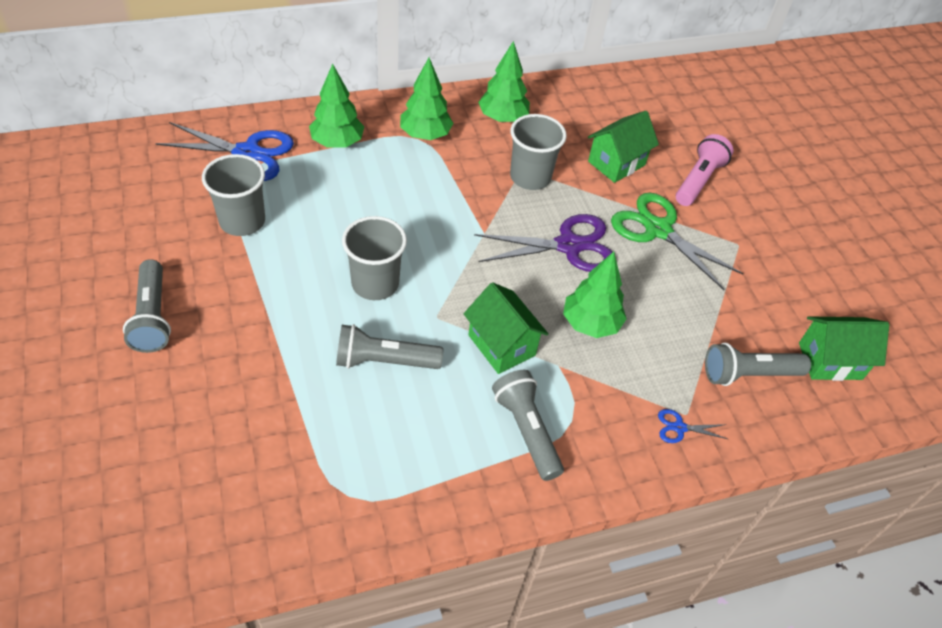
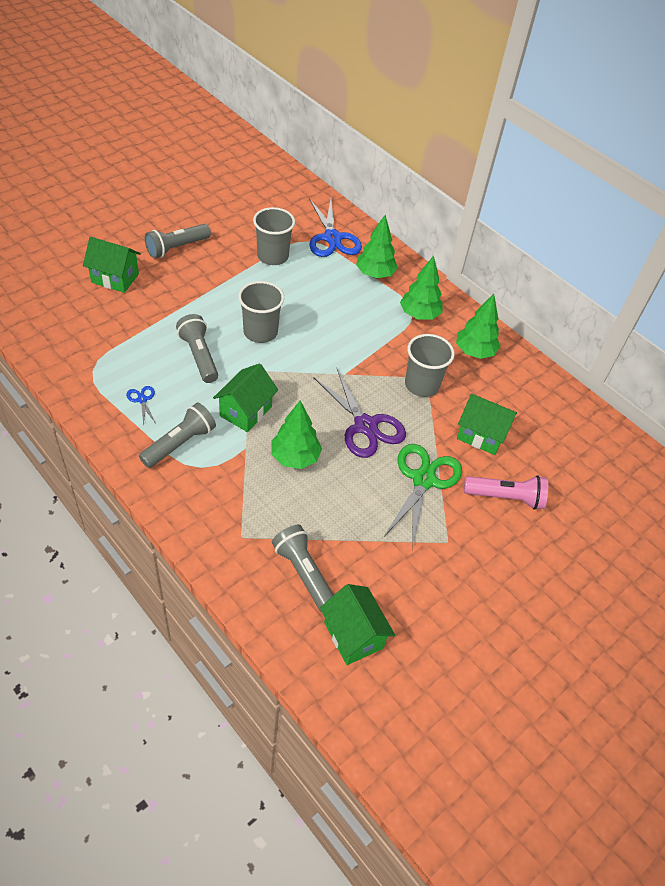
camera: 65 degrees right, 0 degrees up
(168, 412) = (115, 278): none -> green house
(679, 427) = (226, 534): blue scissors -> blue scissors (142, 399)

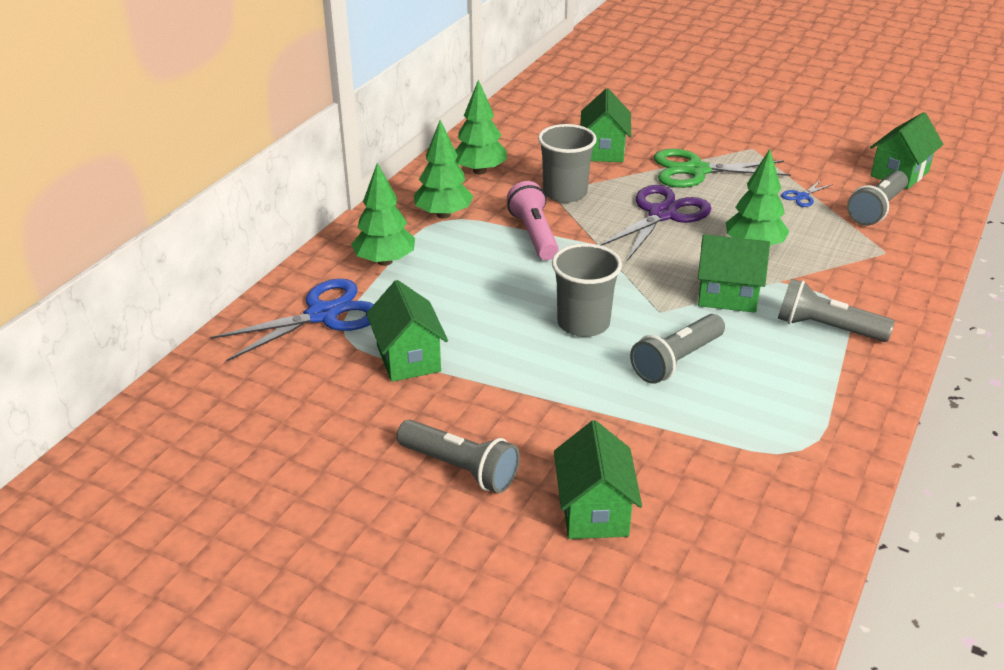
camera: 105 degrees left, 15 degrees down
(142, 399) = (798, 382): blue scissors -> blue scissors (802, 196)
(273, 256) = (408, 358): grey cup -> green house
(505, 497) = (669, 129): pink flashlight -> pink flashlight (534, 234)

